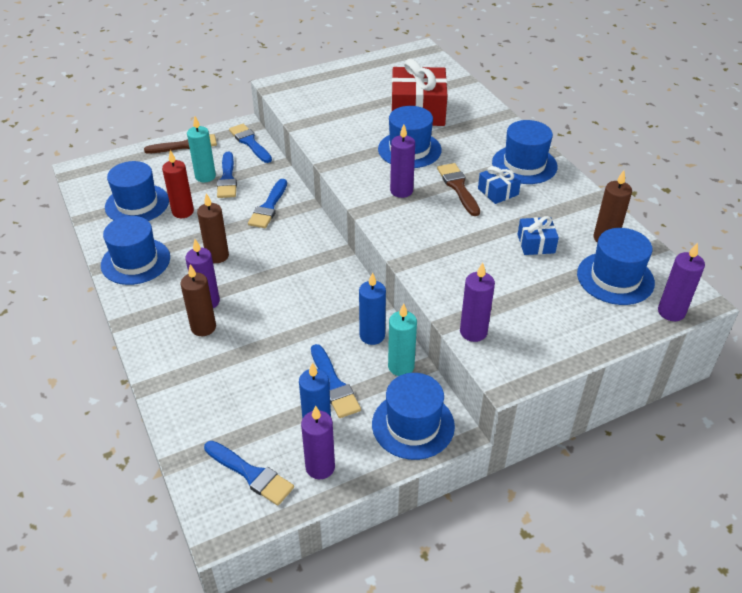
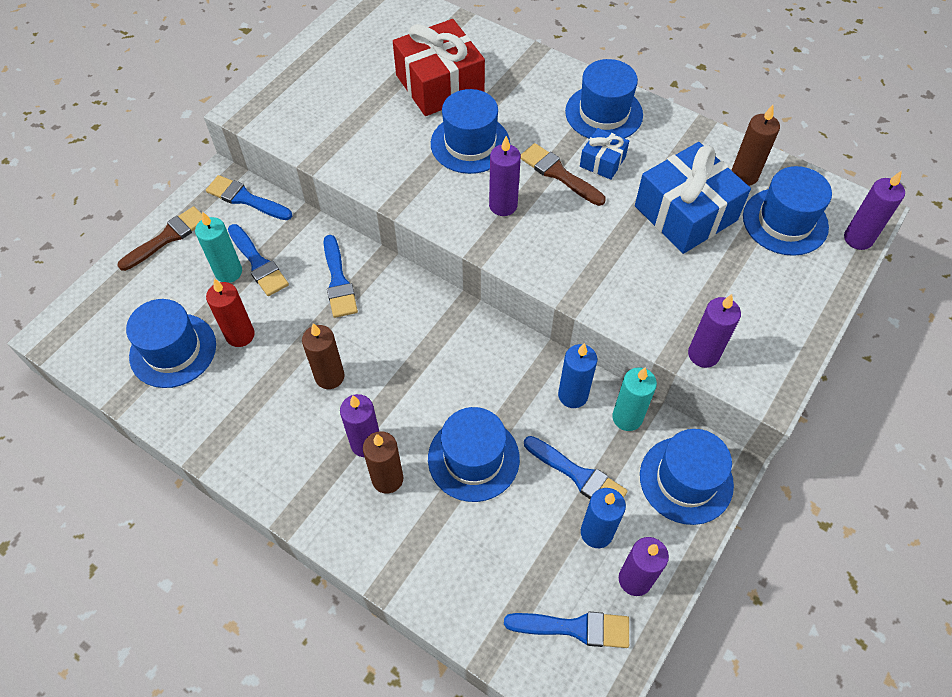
camera: 30 degrees left, 15 degrees up
(135, 261) = (237, 432): blue hat -> blue hat (473, 458)
(536, 244) = (685, 213): blue gift -> blue gift, size x2.01

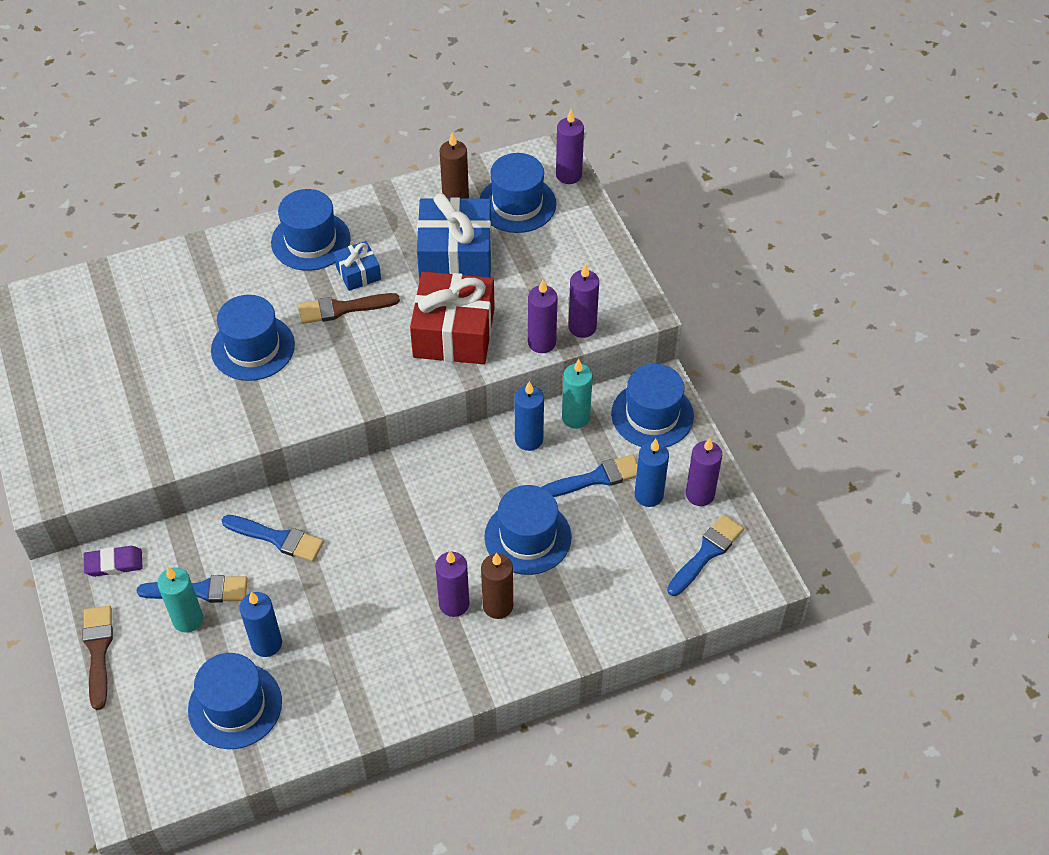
camera: 55 degrees left, 5 degrees down
(240, 335) = (266, 643): red candle -> blue candle
(245, 199) = (114, 563): blue brush -> purple eraser
(329, 376) = (369, 596): brown candle -> none
(440, 84) = (164, 330): red gift -> red gift (454, 333)
(503, 205) = (339, 364): purple candle -> purple candle (542, 342)

